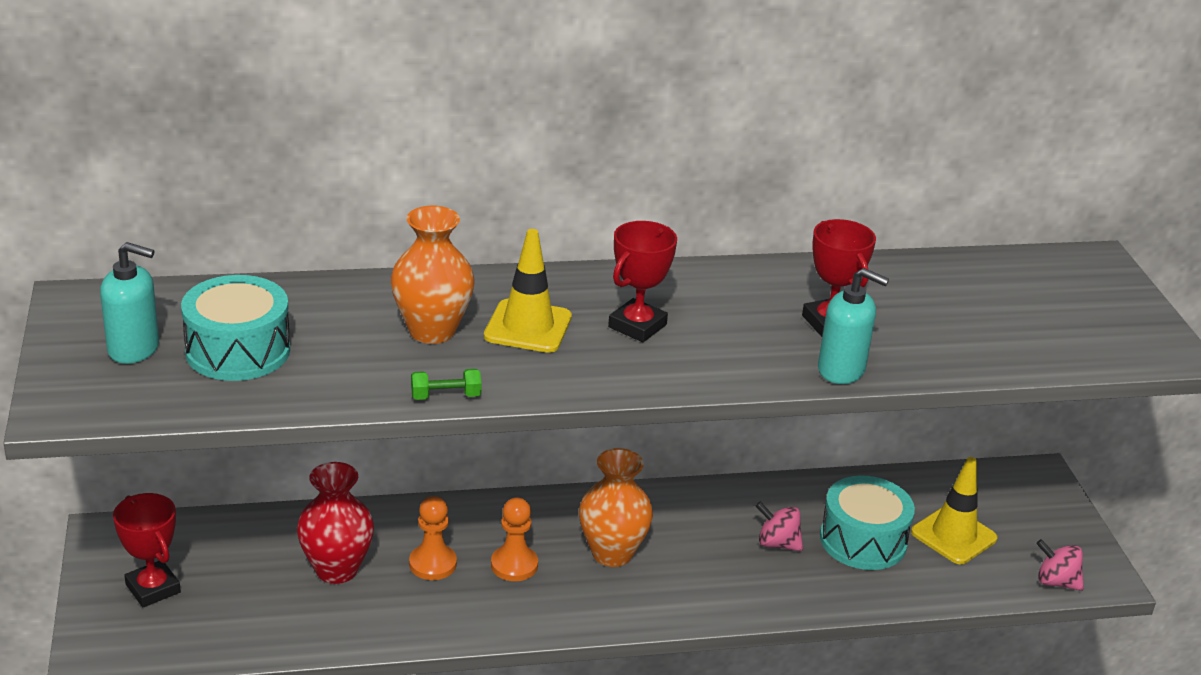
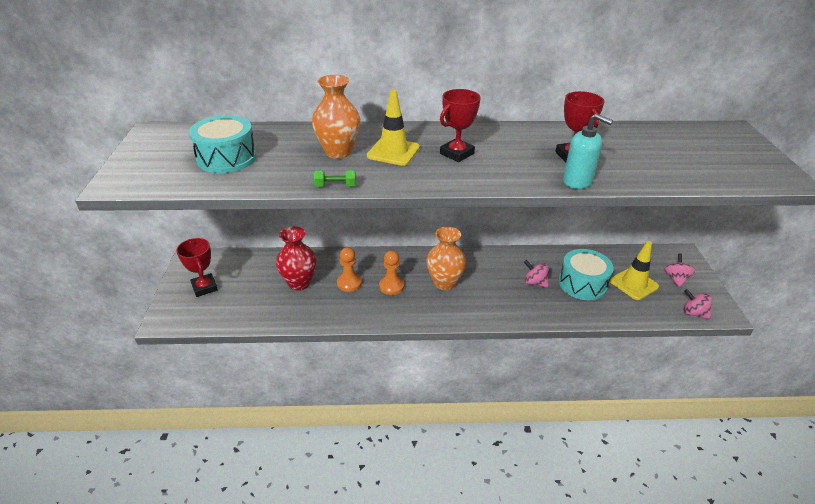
camera: 10 degrees right, 5 degrees up
(134, 349) = (171, 155): turquoise soap dispenser -> none
(1027, 522) = (676, 279): none -> pink spinning top

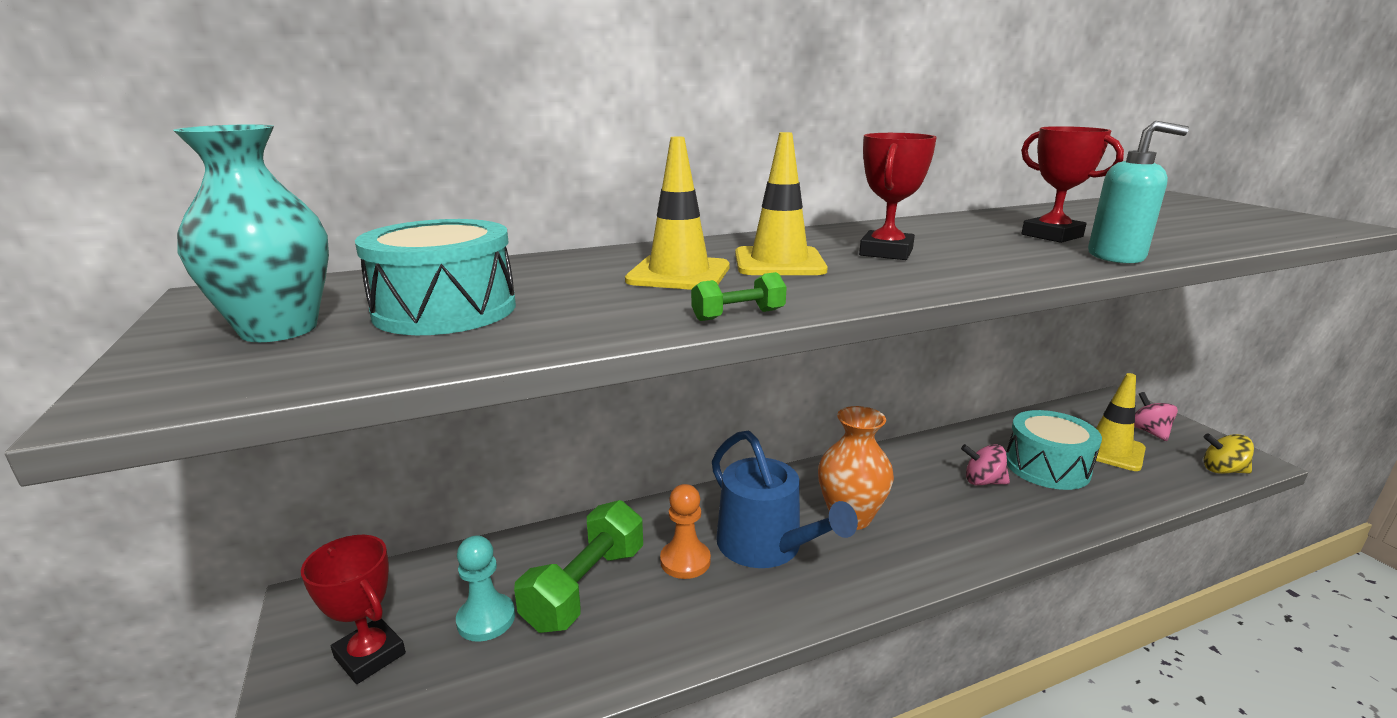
camera: 20 degrees left, 15 degrees down
(164, 158) = (279, 329): none -> turquoise vase
(253, 285) = (486, 619): none -> turquoise pawn
(299, 283) = (586, 587): red vase -> green dumbbell
(338, 152) = (679, 274): orange vase -> yellow traffic cone
(391, 286) = (766, 546): orange pawn -> blue watering can
(693, 313) = (1222, 470): pink spinning top -> yellow spinning top

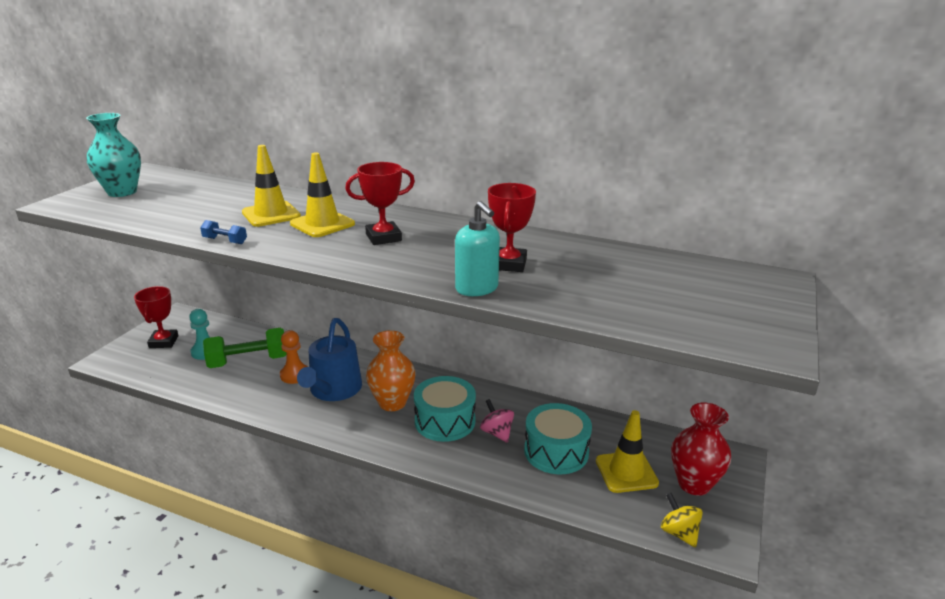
camera: 45 degrees right, 5 degrees up
(445, 310) = (169, 201): turquoise drum -> turquoise drum (445, 421)
(738, 315) = (225, 241): green dumbbell -> blue dumbbell
(1149, 432) = (694, 484): pink spinning top -> red vase

